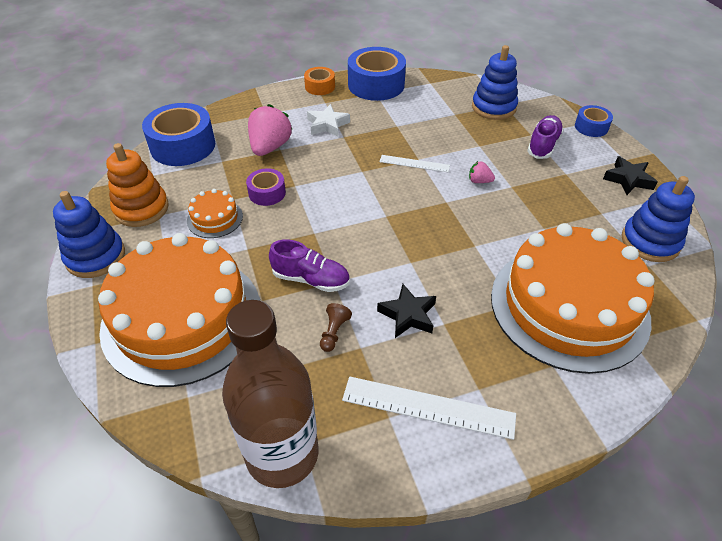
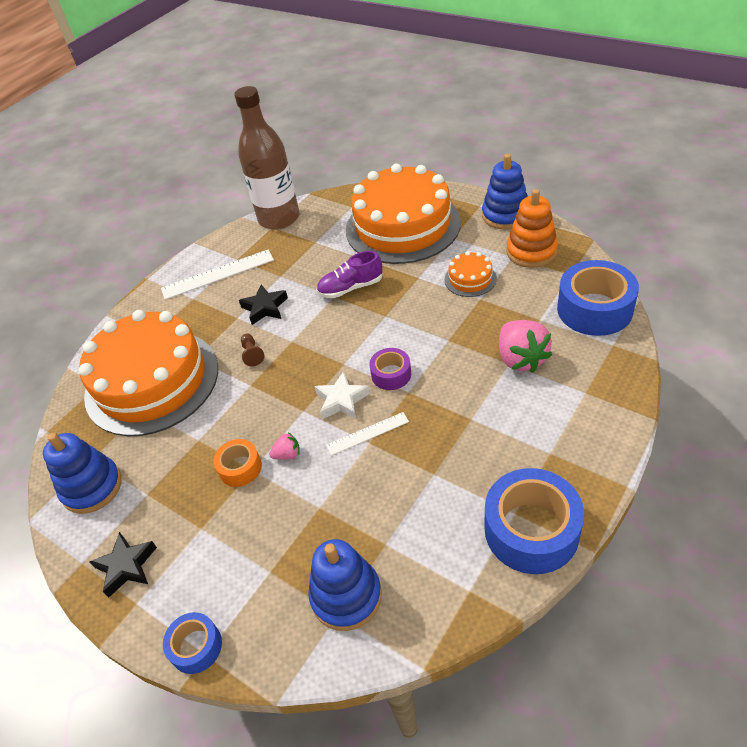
camera: 150 degrees right, 0 degrees up
(267, 193) = (461, 319): purple tape -> purple tape (391, 374)
(320, 87) = (589, 474): orange tape -> orange tape (240, 468)
(327, 125) = (505, 422): white star -> white star (342, 400)
(334, 332) = (304, 272): brown pawn -> brown pawn (252, 354)
(543, 145) = (245, 560): purple shoe -> none

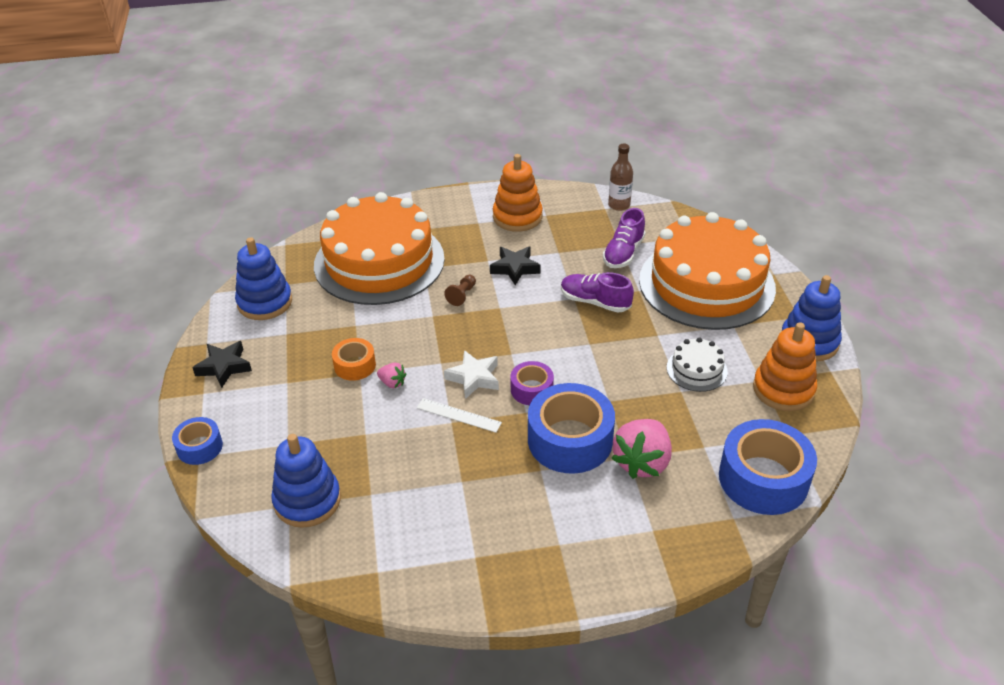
camera: 40 degrees right, 5 degrees down
(218, 274) = (517, 217): white ruler -> orange stacking toy
(279, 218) = (619, 205): brown bottle -> brown bottle, size x0.46
(325, 245) = (623, 253): none -> purple shoe
(470, 279) = (696, 369): orange cake -> white cake
(531, 530) = (469, 578): blue tape -> blue tape (570, 440)

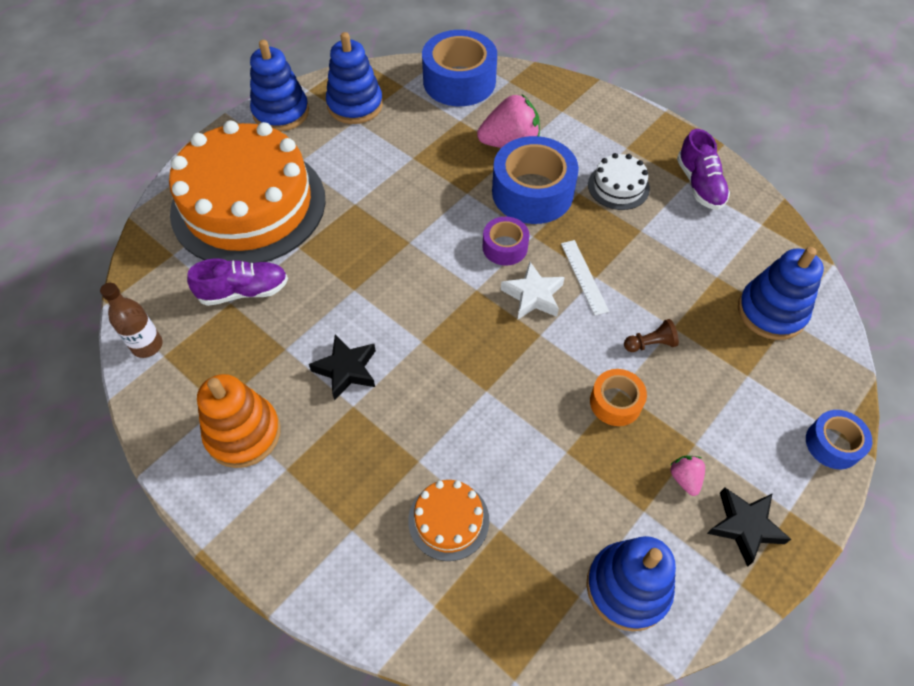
camera: 130 degrees left, 15 degrees up
(379, 262) = (448, 520): orange cake -> orange cake, size x0.41
(392, 383) = (602, 353): pink strawberry -> pink strawberry (684, 478)
(462, 295) = (432, 387): brown pawn -> brown pawn (650, 344)
(595, 302) = (346, 270): purple shoe -> purple shoe (699, 185)
(696, 369) = (377, 160): white cake -> white cake (618, 186)
(783, 389) = (355, 105): orange stacking toy -> blue stacking toy

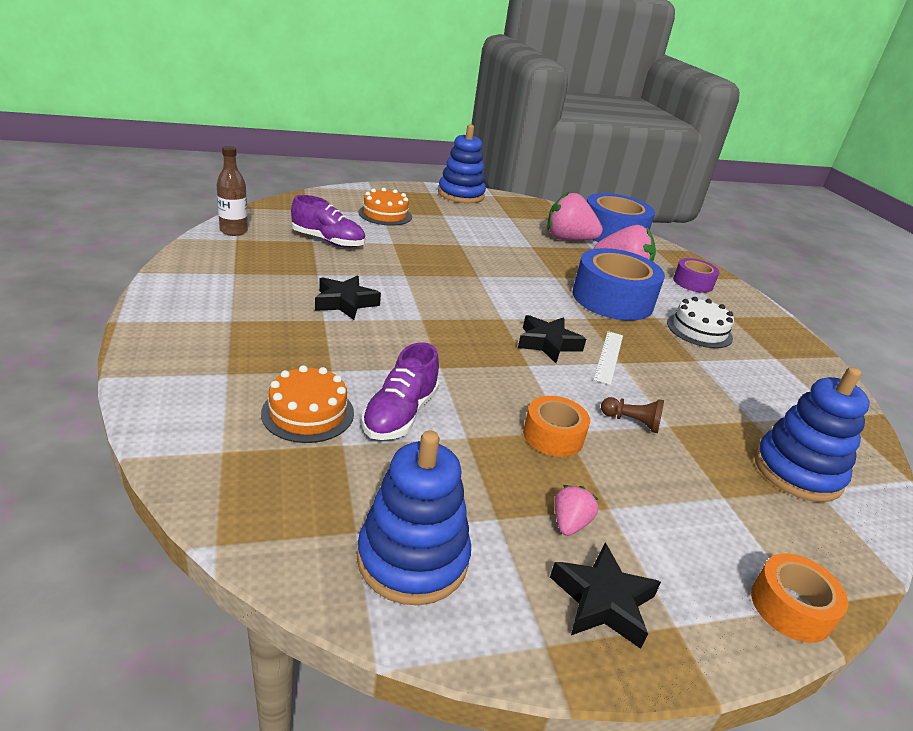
camera: 30 degrees right, 25 degrees down
(243, 433) = (230, 291): orange stacking toy -> none
(248, 205) = (385, 214): orange cake -> orange cake, size x0.41
(355, 105) = (517, 212): blue stacking toy -> none
(432, 121) = (568, 239): none -> pink strawberry
(505, 247) = (554, 311): purple tape -> purple tape (693, 283)
(533, 295) = (548, 343): white star -> black star
(699, 185) = (787, 364): purple shoe -> purple shoe (400, 415)
(833, 444) = (790, 607): blue tape -> orange tape

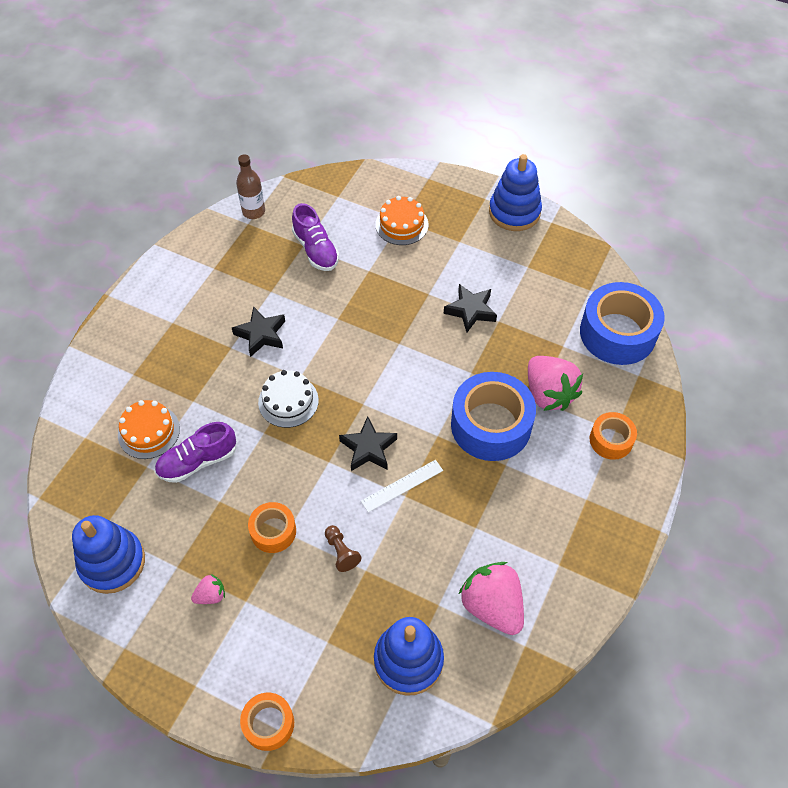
camera: 45 degrees right, 25 degrees up
(568, 239) = (551, 324): pink strawberry -> pink strawberry (492, 606)
(602, 601) = (175, 647): black star -> black star (470, 310)
(693, 283) = (611, 440): purple tape -> orange tape
(699, 330) = (527, 499): white cake -> white cake (288, 401)

